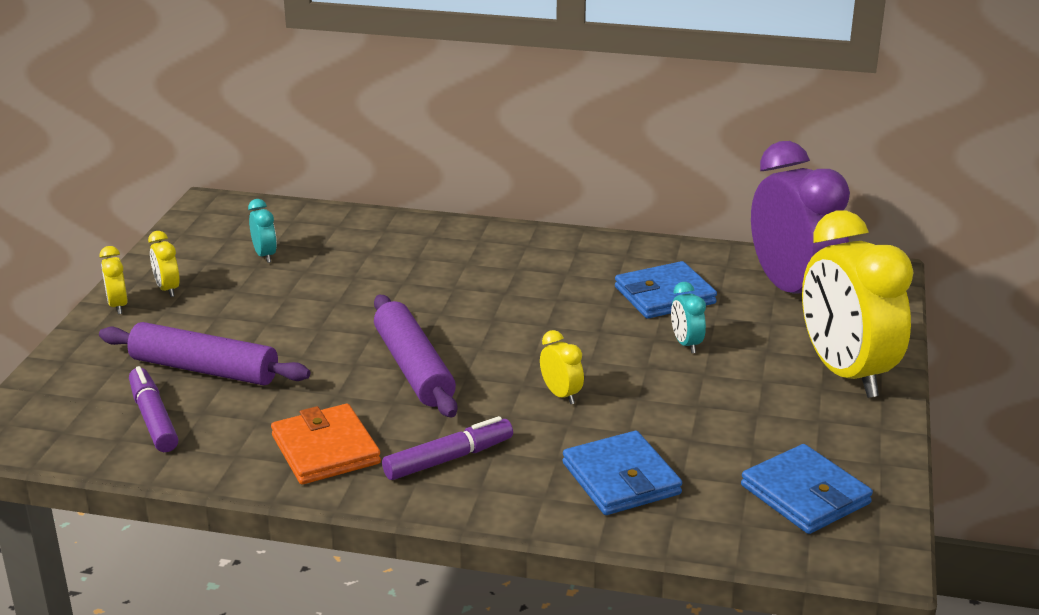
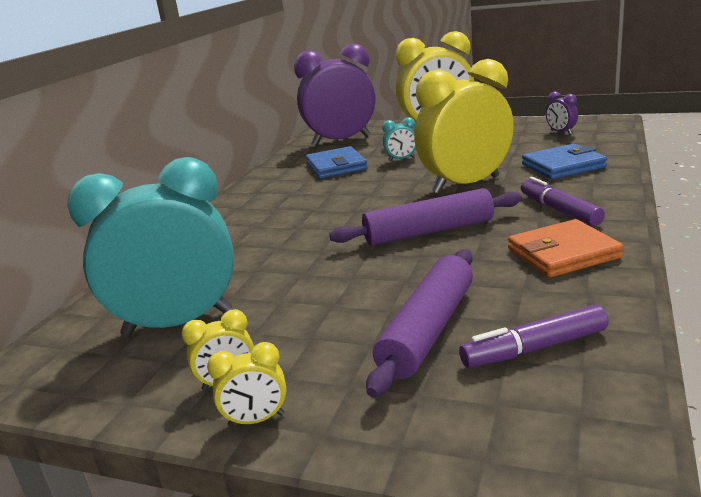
camera: 80 degrees left, 5 degrees down
(265, 255) = (178, 323): turquoise clock -> turquoise clock, size x2.49
(561, 395) = (466, 185): yellow clock -> yellow clock, size x2.49
(805, 494) = (561, 132): blue wallet -> purple clock

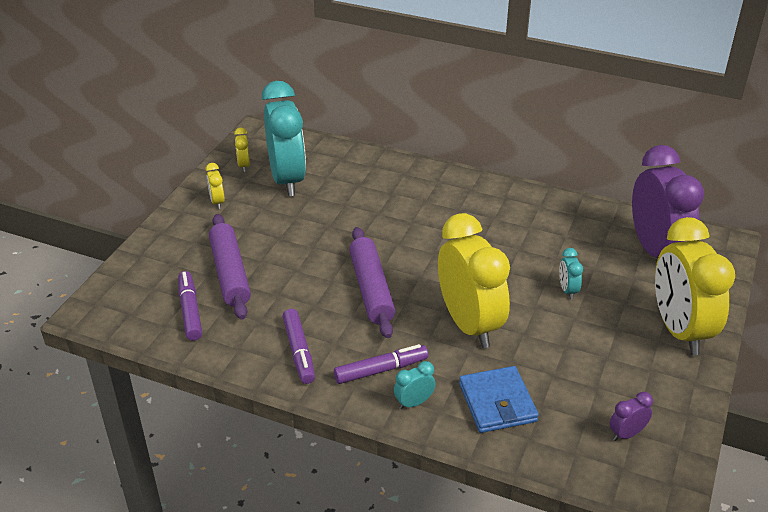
camera: 90 degrees right, 15 degrees up
(256, 420) = (182, 213): yellow clock -> yellow clock (244, 165)
(336, 166) = (560, 245): blue wallet -> none
(428, 330) = (230, 273): purple rolling pin -> purple rolling pin turned 45 degrees clockwise
(563, 253) = (299, 351): orange wallet -> purple marker
(593, 192) = (414, 403): none -> turquoise clock

